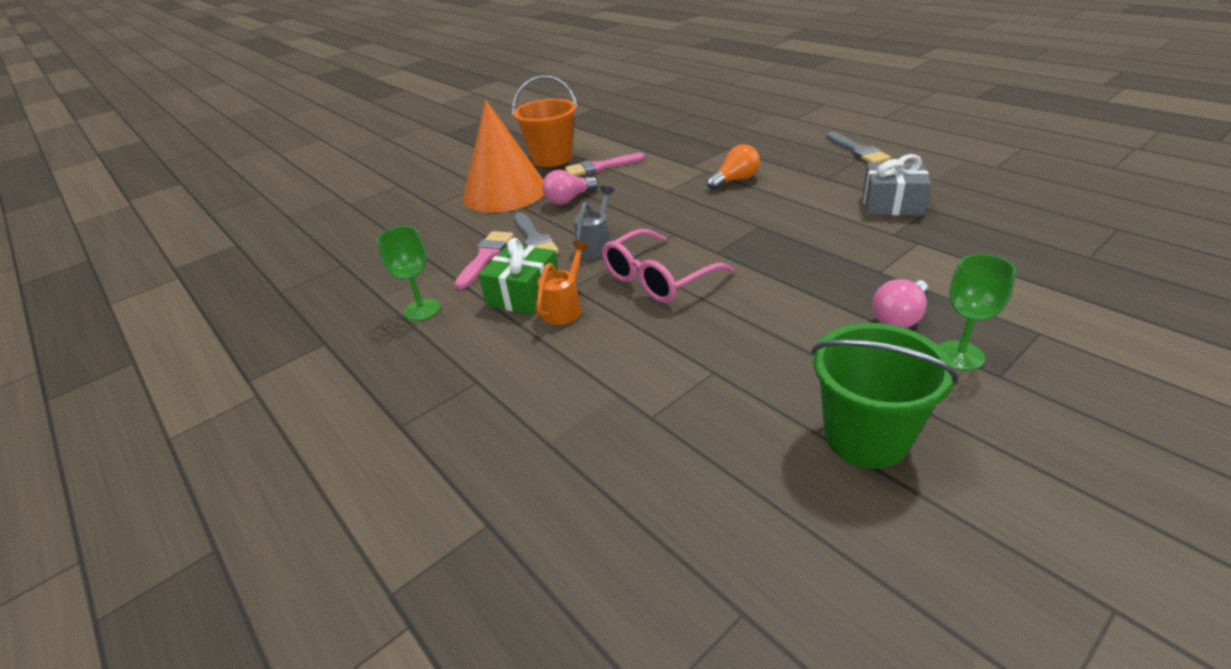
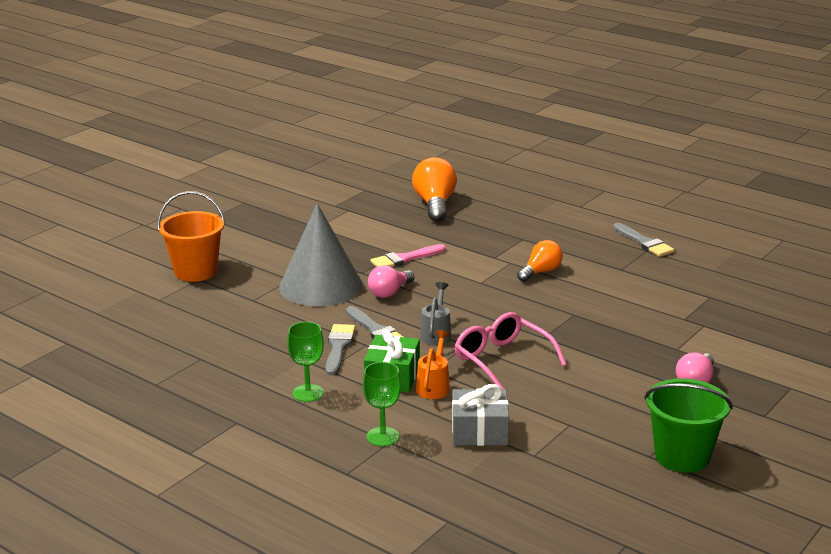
camera: 15 degrees left, 10 degrees down
(485, 257) = (338, 347): pink brush -> grey brush
(505, 192) = (320, 286): orange cone -> grey cone
(552, 158) = (350, 249): orange bucket -> orange bucket (195, 271)
(651, 119) = (435, 204): none -> orange light bulb
(658, 278) = (502, 360): pink glasses -> pink glasses turned 105 degrees clockwise
(892, 204) = (680, 293): grey gift -> grey gift (479, 431)
(959, 355) = (738, 404): green goblet -> green goblet (382, 436)

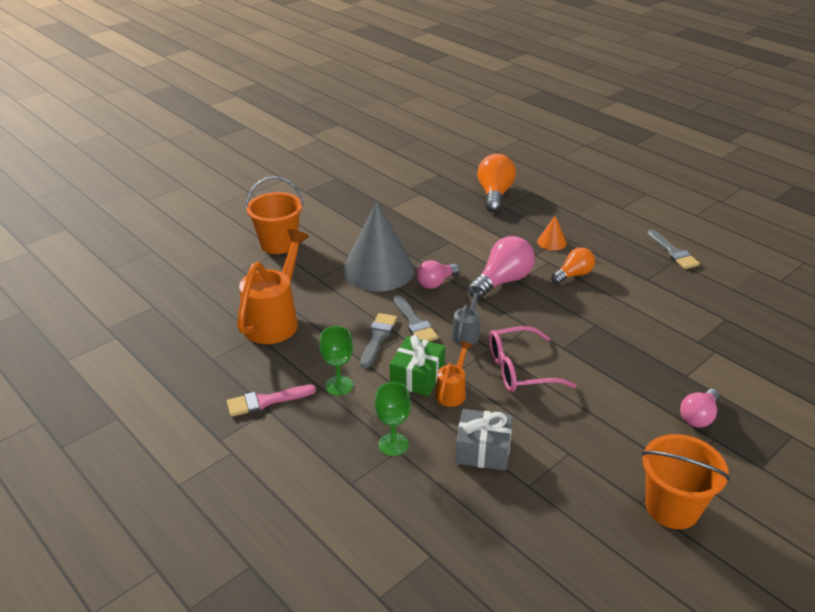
camera: 10 degrees right, 10 degrees up
(216, 342) = (275, 319): none -> orange watering can
(405, 259) = (457, 248): pink brush -> pink brush (266, 401)
(464, 284) = (502, 281): none -> pink light bulb
(502, 360) = (520, 369): pink glasses -> pink glasses turned 75 degrees counterclockwise
(510, 244) = (551, 242): none -> orange cone
(682, 456) = (672, 507): green bucket -> orange bucket

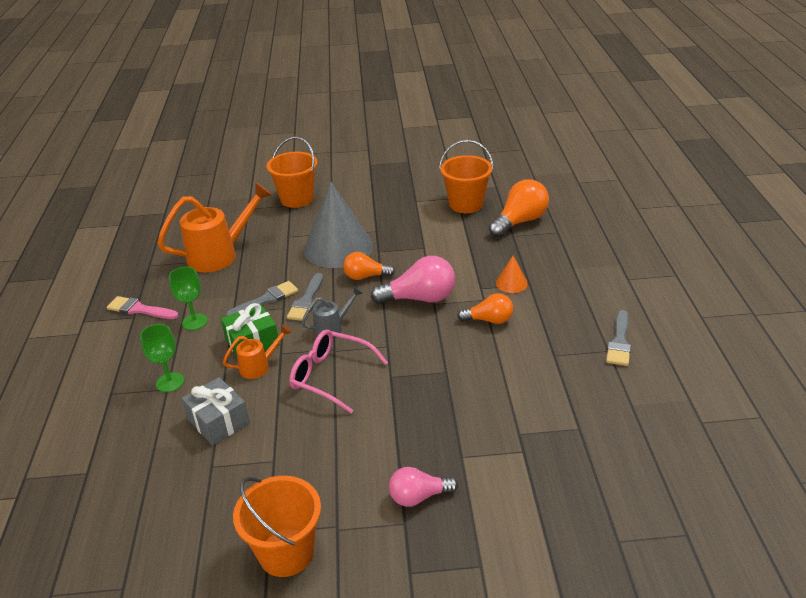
camera: 40 degrees right, 0 degrees up
(435, 196) = (466, 204): none -> orange bucket
(436, 283) = (365, 276): pink light bulb -> orange light bulb

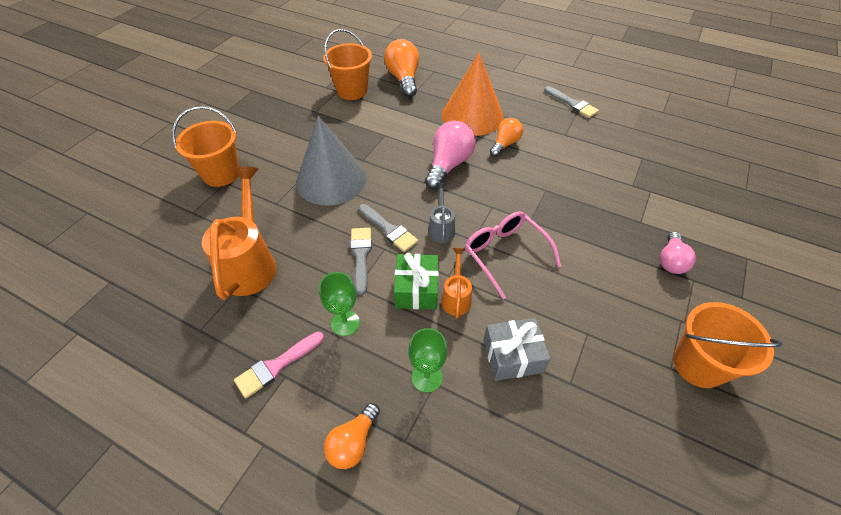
camera: 60 degrees left, 15 degrees up
(331, 376) = (505, 254): pink glasses -> pink glasses turned 90 degrees clockwise
(365, 276) = (390, 181): orange light bulb -> orange light bulb (353, 442)
(511, 283) = (472, 116): orange cone -> orange cone, size x2.37

